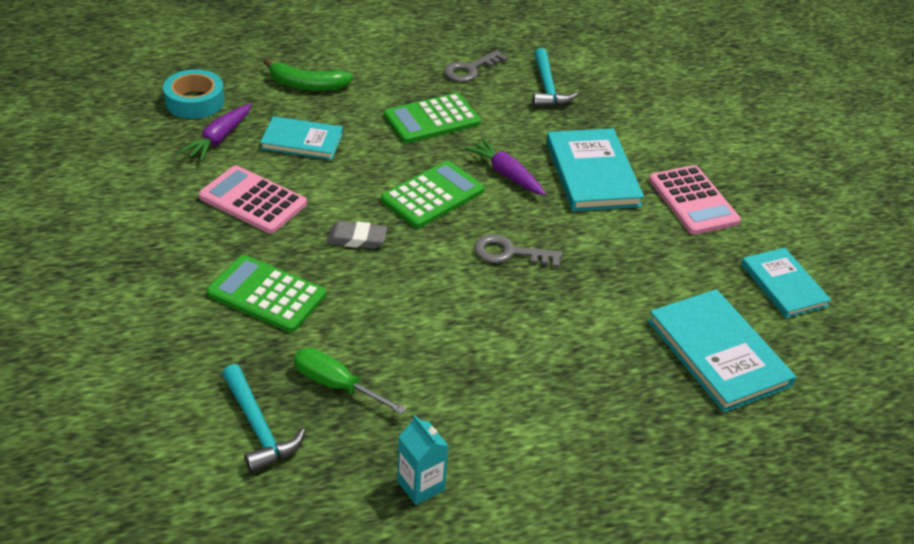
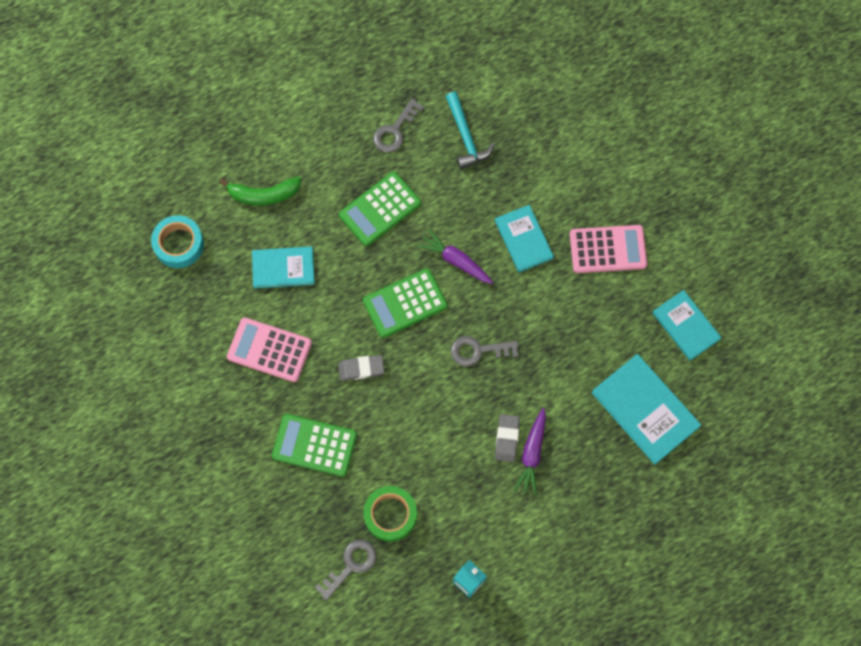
camera: 10 degrees left, 30 degrees up
(219, 139) = (217, 285): purple carrot -> purple carrot (532, 454)
(258, 427) = (351, 565): turquoise hammer -> grey key
(336, 385) = (390, 515): green screwdriver -> green tape
(432, 195) = (405, 303): green calculator -> green calculator turned 150 degrees counterclockwise
(522, 342) = (507, 439): none -> grey eraser
(592, 173) = (523, 239): turquoise book -> turquoise book, size x0.66
(693, 201) = (608, 249): pink calculator -> pink calculator turned 60 degrees counterclockwise

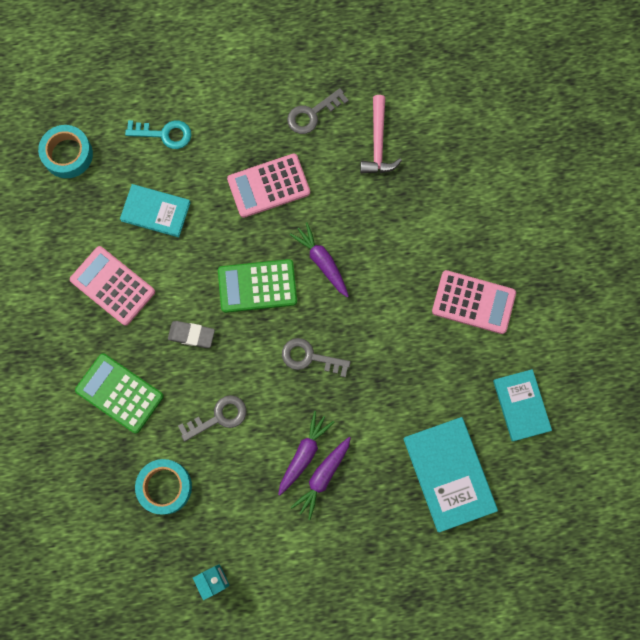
camera: 20 degrees right, 5 degrees up
(264, 195) = (164, 134): green banana -> turquoise key
(351, 565) = (109, 522): grey key -> grey key (219, 417)
(380, 209) = (268, 186): green calculator -> pink calculator
(390, 515) = (165, 487): green tape -> turquoise tape
(466, 136) = (378, 143): turquoise hammer -> pink hammer
(507, 439) = (304, 454): grey eraser -> purple carrot
(523, 239) = (395, 263): turquoise book -> none

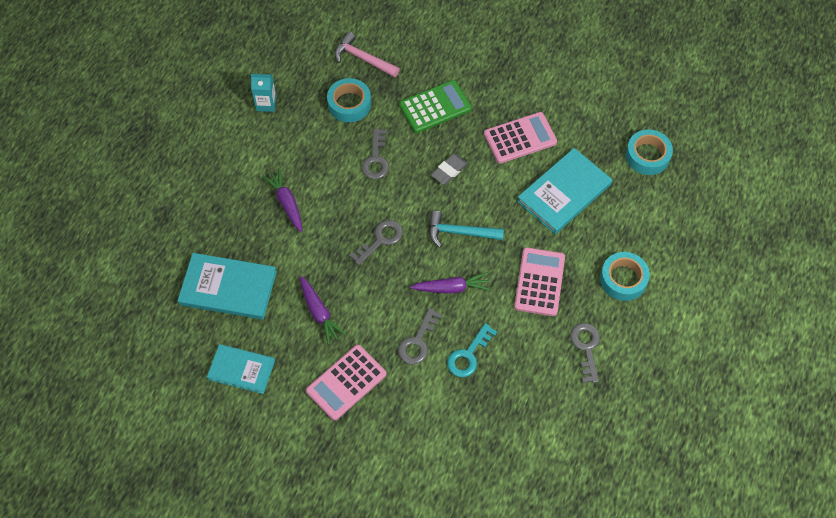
camera: 120 degrees right, 15 degrees down
(156, 211) = (564, 193): turquoise book -> turquoise book, size x1.52
(164, 134) = (628, 229): turquoise key -> turquoise key (468, 355)
(222, 115) = (623, 279): none -> turquoise tape
(257, 286) = (460, 232): green calculator -> turquoise hammer
(304, 454) = (311, 200): purple carrot -> purple carrot (319, 312)
(378, 143) = (530, 386): pink hammer -> pink hammer (363, 59)
(395, 261) = (418, 341): none -> grey key

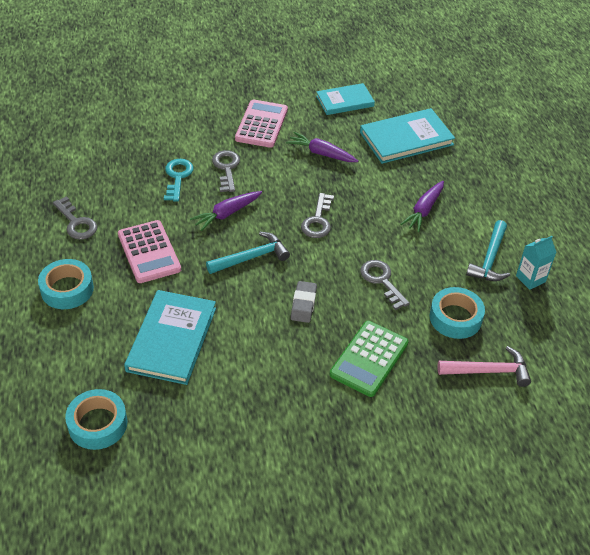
camera: 145 degrees right, 15 degrees down
(278, 134) = (490, 259): none -> turquoise hammer
(286, 203) = (424, 210): purple carrot -> purple carrot turned 90 degrees clockwise
(520, 138) = (254, 371): pink calculator -> none

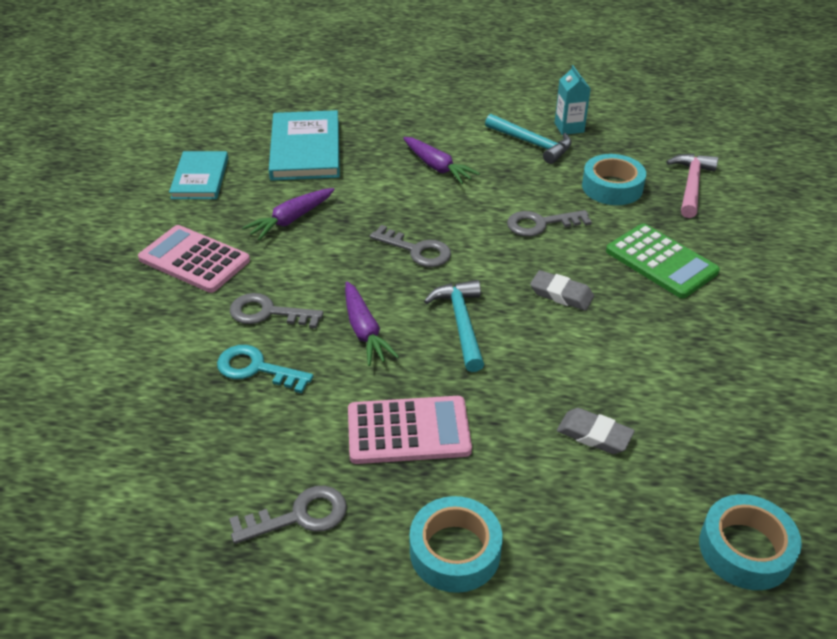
camera: 70 degrees left, 5 degrees down
(171, 339) = (594, 435): turquoise book -> grey eraser

